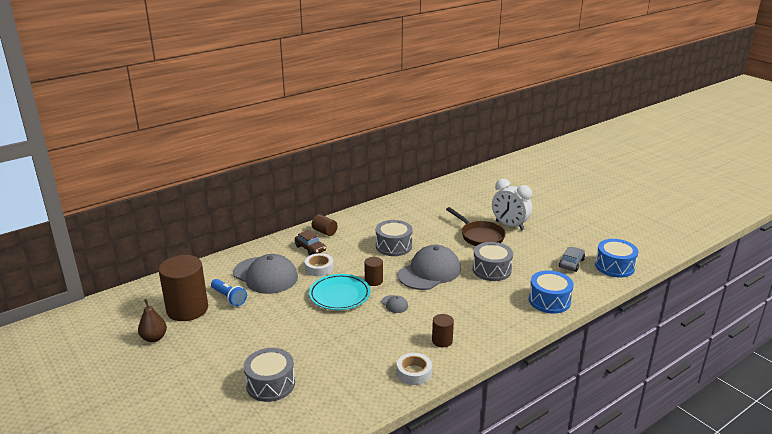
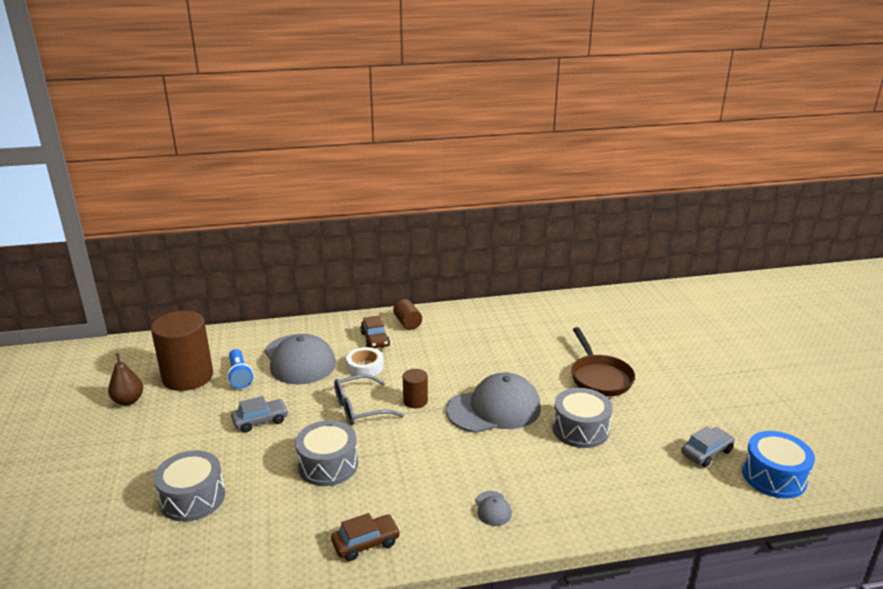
camera: 25 degrees right, 0 degrees up
(274, 323) = (260, 421): none -> grey car
(339, 295) = (360, 408): turquoise plate -> grey glasses
(393, 246) = (475, 362): grey drum -> grey drum (328, 465)
(394, 304) = (416, 440): grey cap -> grey cap (493, 508)
(414, 372) = (366, 543): white tape -> brown car
(442, 341) = (436, 510): brown cylinder -> none
(509, 225) = (653, 373): white clock -> none
(549, 301) = (631, 499): blue drum -> none

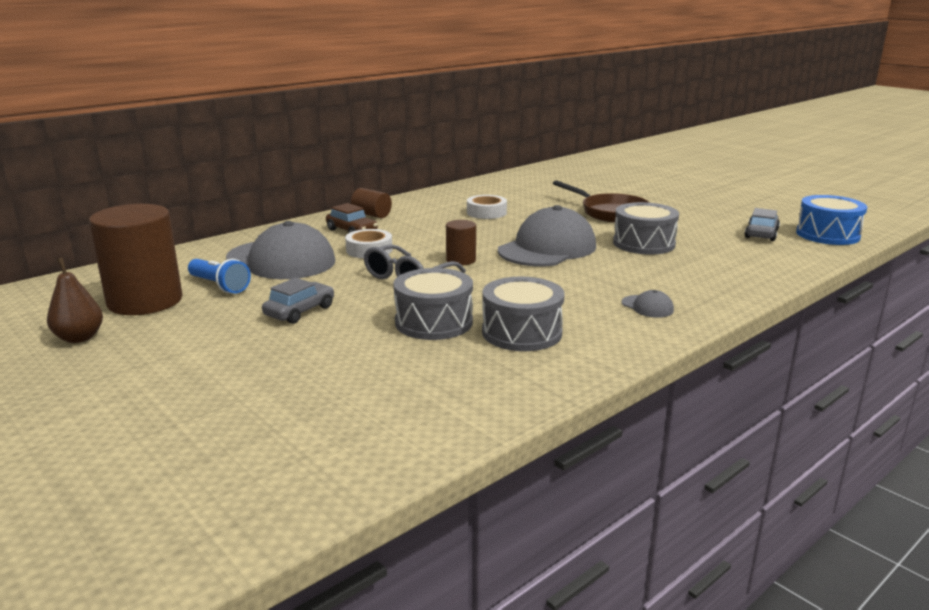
camera: 30 degrees left, 5 degrees down
(192, 498) = (299, 389): grey drum -> grey drum (521, 332)
(366, 543) = (562, 362): brown car -> none
(496, 346) = (486, 212): none -> white tape

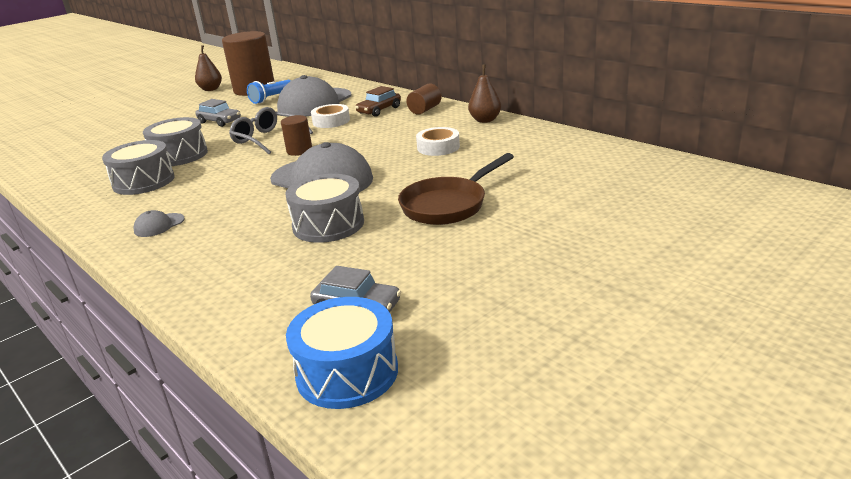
camera: 90 degrees right, 5 degrees up
(426, 198) = (485, 120): none -> brown pear

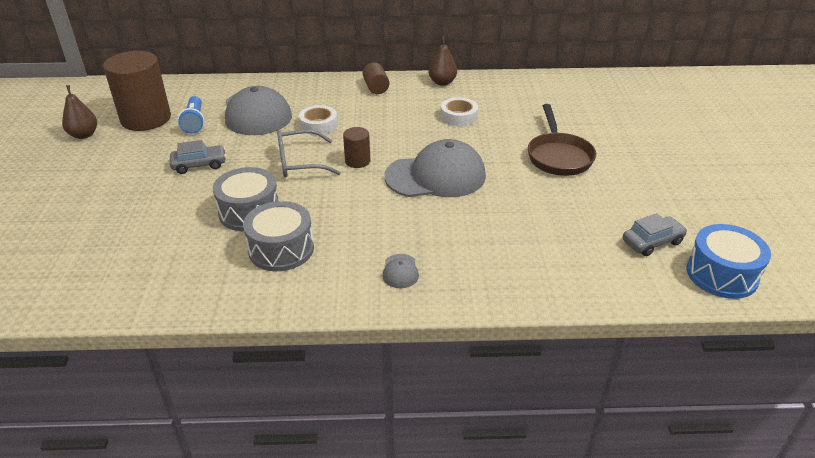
camera: 50 degrees left, 10 degrees up
(328, 224) = (520, 205): grey drum -> none
(379, 110) = (337, 100): brown car -> none

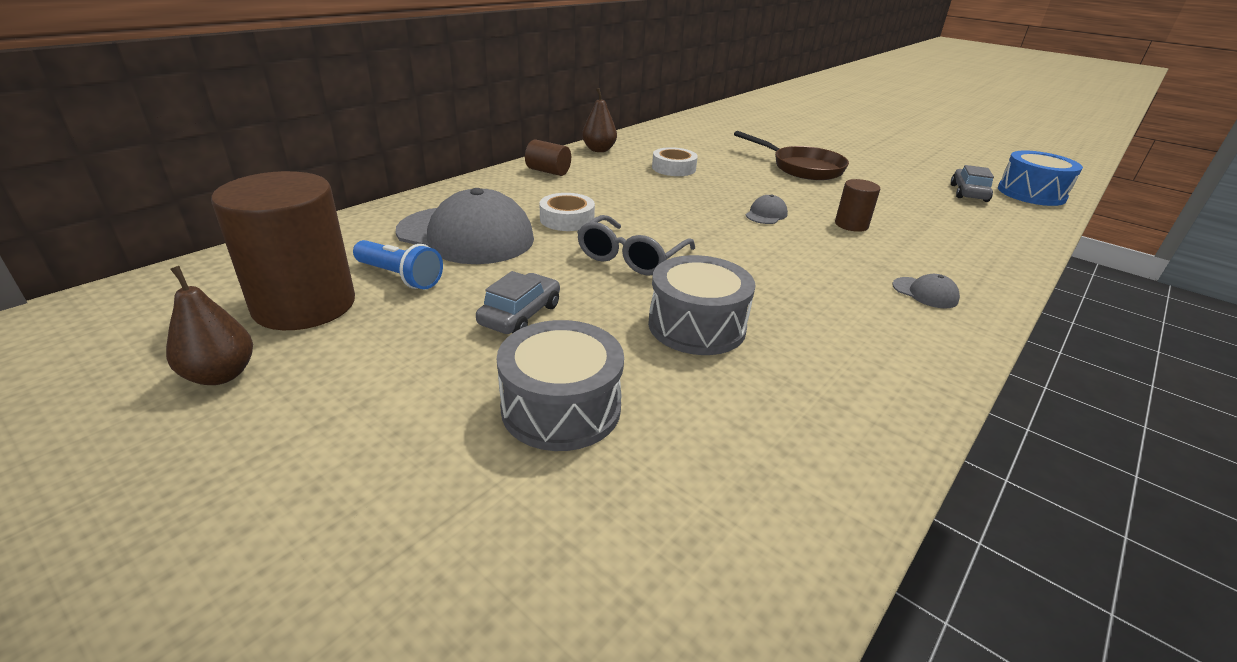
camera: 50 degrees left, 5 degrees down
(281, 249) = (810, 338): grey drum -> grey drum (561, 408)
(357, 161) = (680, 232): brown cylinder -> brown cylinder (851, 225)
(436, 176) = (766, 214): grey cap -> grey cap, size x0.41

